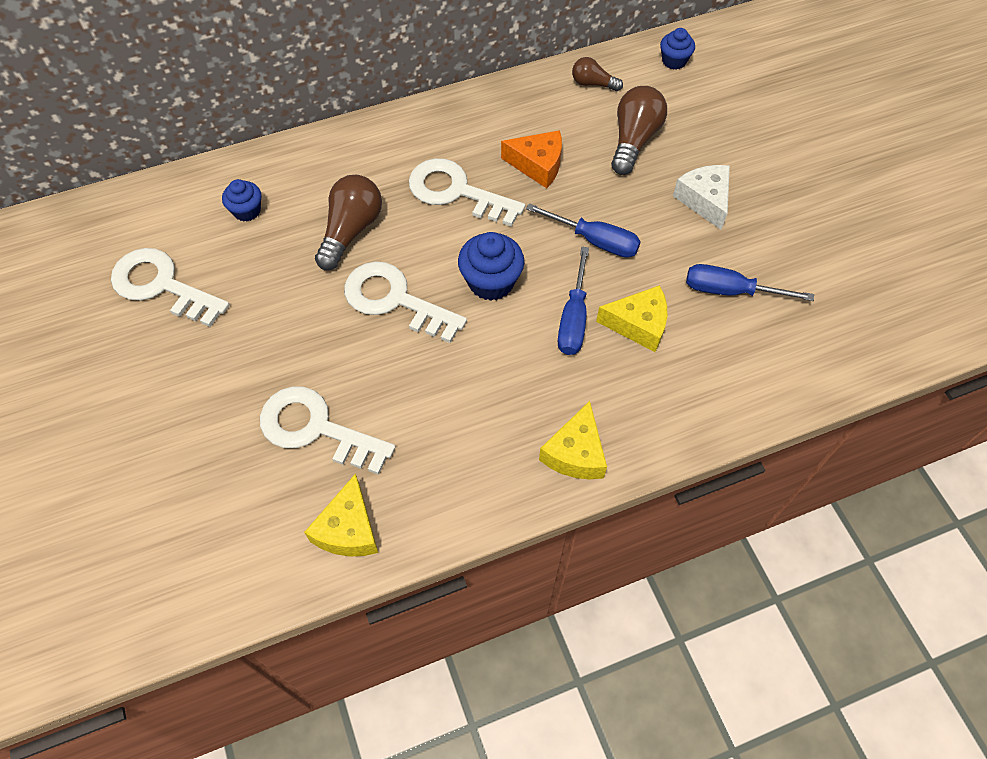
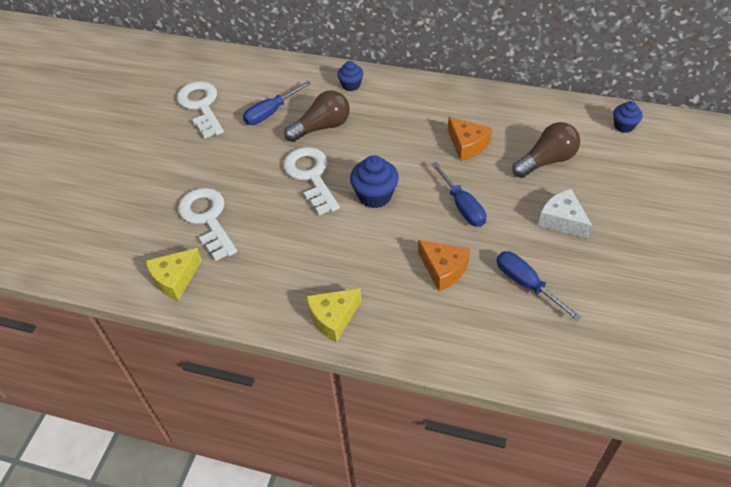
camera: 40 degrees right, 10 degrees down
(247, 211) = (277, 90): blue cupcake -> blue cupcake (351, 85)
(456, 192) = (402, 136): white key -> none
(573, 318) = (405, 243): blue screwdriver -> blue screwdriver (271, 112)
(593, 84) = (550, 115): brown light bulb -> none
(638, 324) = (443, 269): yellow cheese -> orange cheese
(704, 200) = (562, 220): white cheese -> white cheese turned 60 degrees counterclockwise

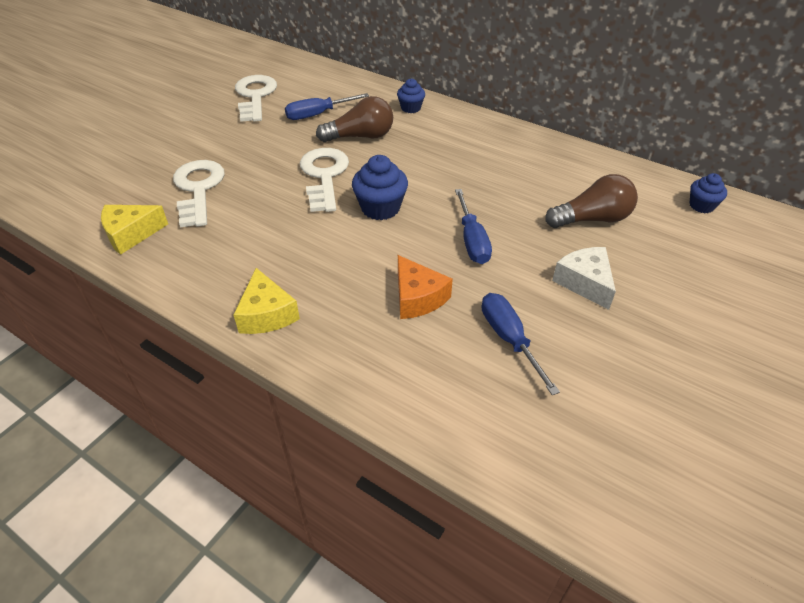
camera: 15 degrees right, 5 degrees down
(333, 318) = (267, 314): yellow cheese -> yellow cheese turned 90 degrees counterclockwise
(467, 145) = (507, 184): orange cheese -> none

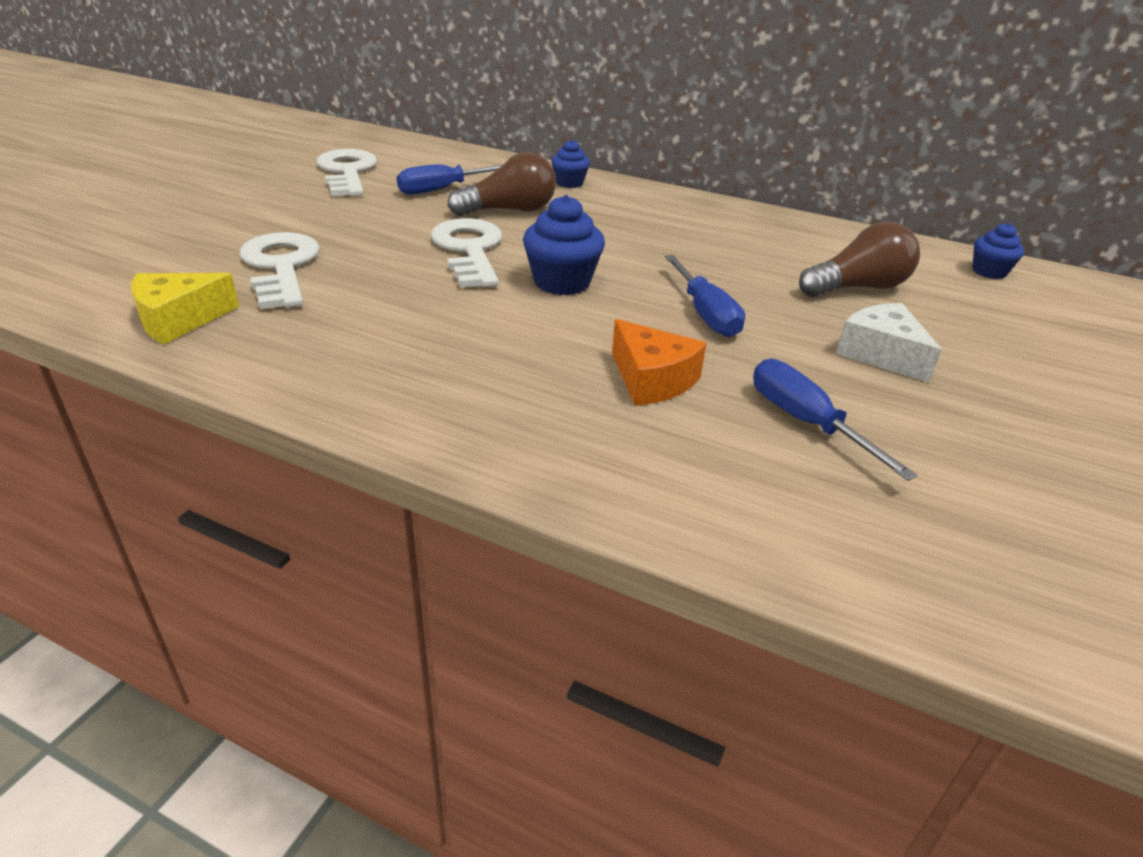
camera: 10 degrees left, 10 degrees down
(267, 314) = (422, 409): yellow cheese -> none

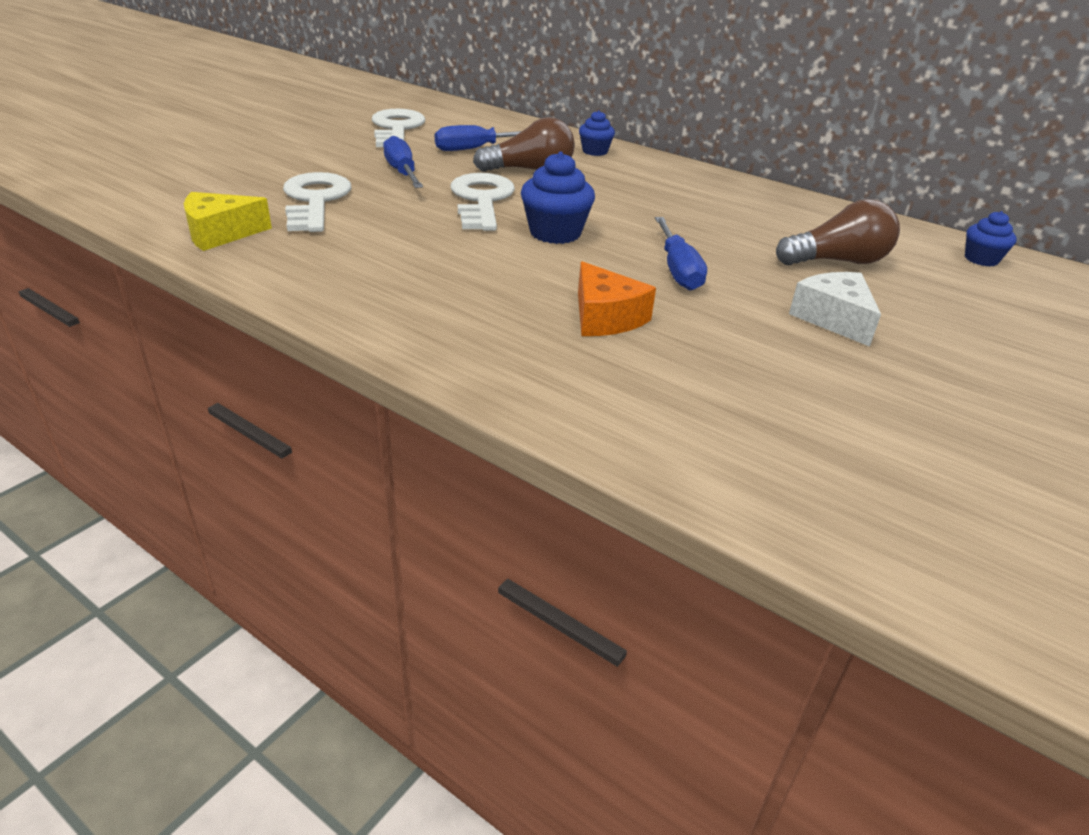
camera: 10 degrees right, 0 degrees up
(806, 423) = (734, 366): blue screwdriver -> blue screwdriver (402, 172)

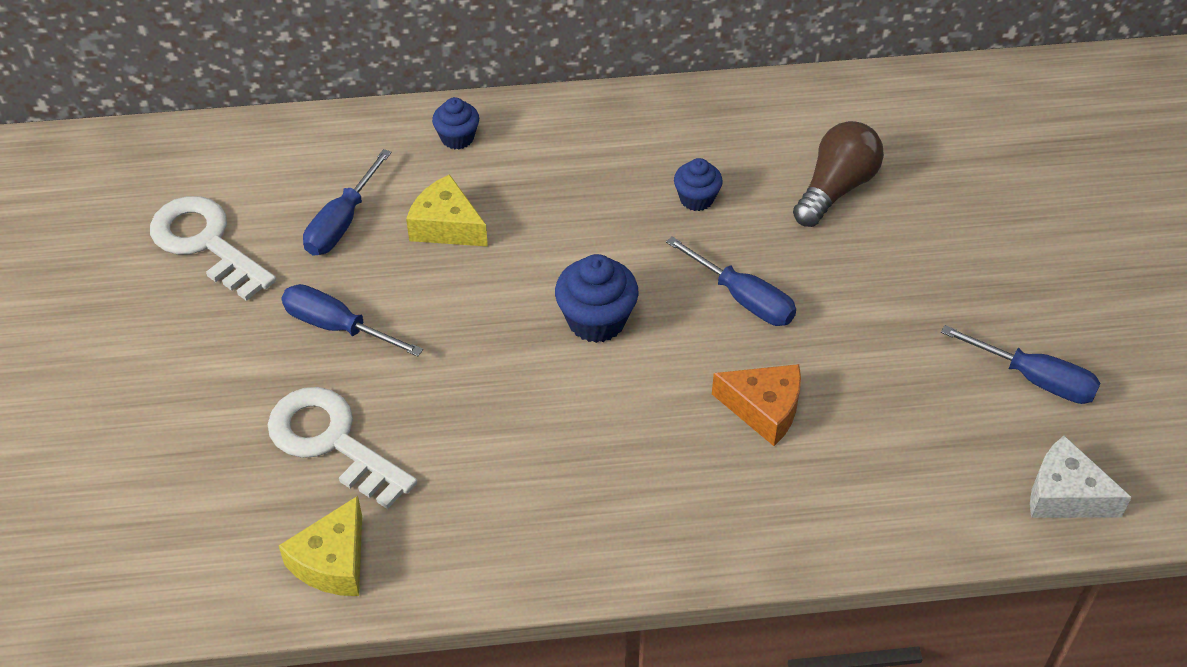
camera: 40 degrees left, 15 degrees up
(482, 200) = (473, 316): white key -> none
(530, 171) = (446, 226): brown light bulb -> yellow cheese
(833, 319) = (902, 278): white cheese -> white cheese (1065, 495)
(893, 425) = (1034, 379): none -> blue screwdriver
(981, 259) = (923, 101): blue cupcake -> blue cupcake (696, 199)

